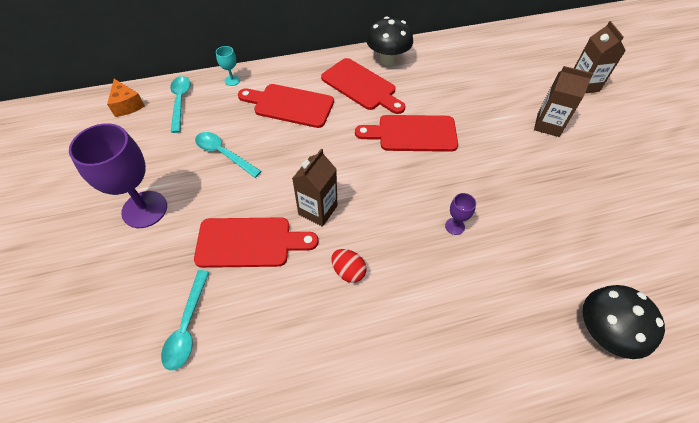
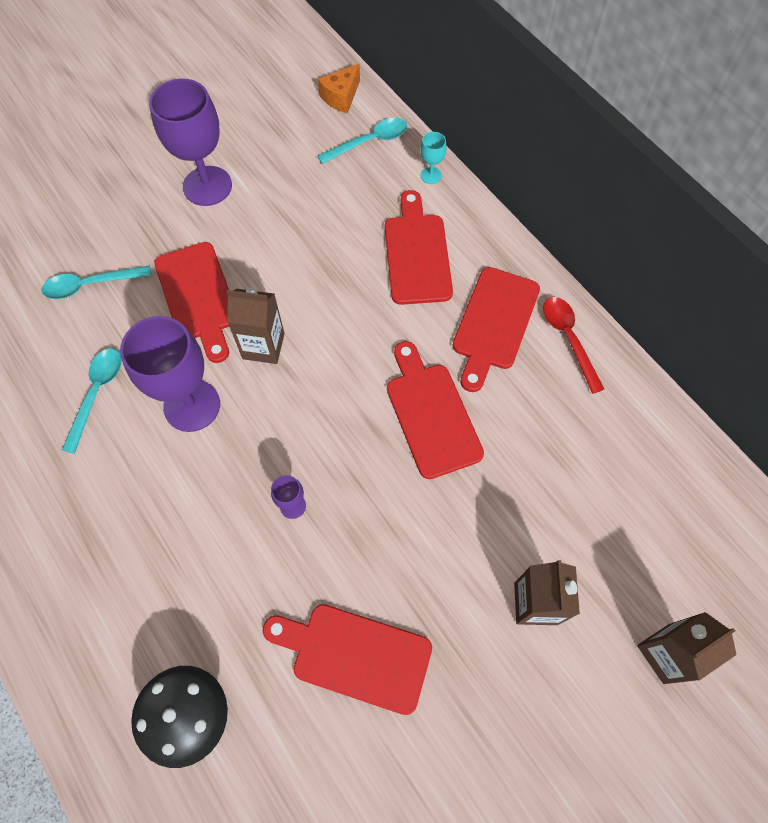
camera: 70 degrees right, 10 degrees up
(224, 154) = (308, 220): turquoise spoon -> turquoise spoon (97, 394)
(348, 271) = (192, 405): red egg -> purple goblet
(387, 60) = (568, 339): black mushroom -> red spoon
(569, 220) = (355, 656): none -> red cutting board

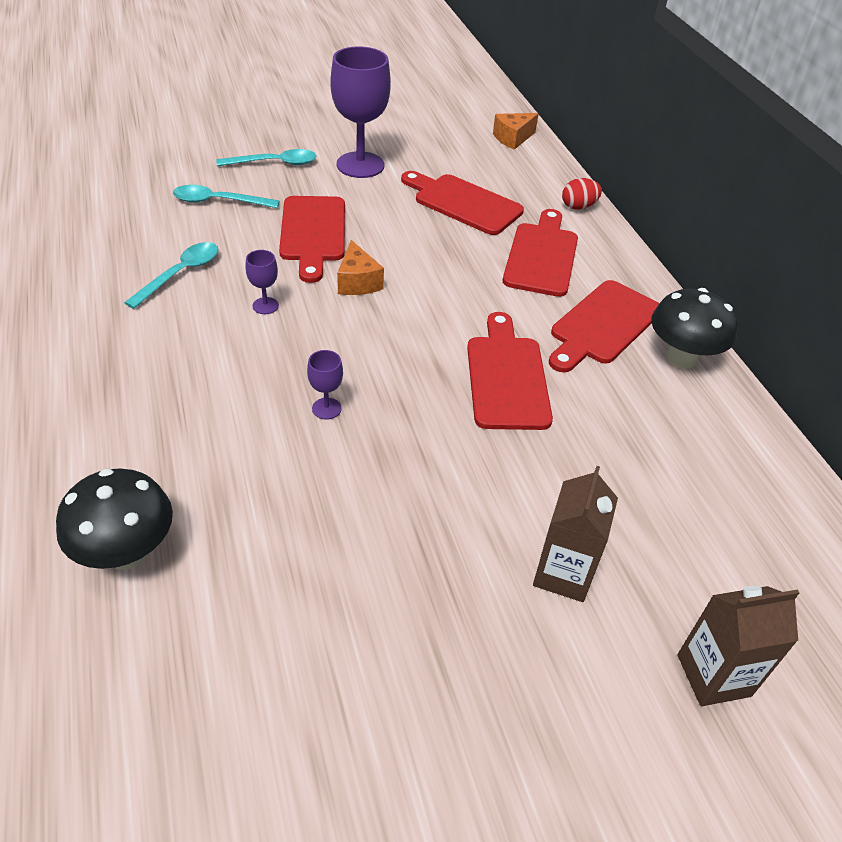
camera: 15 degrees right, 20 degrees down
(192, 405) = (265, 306): purple goblet -> purple goblet, size x0.44
(263, 346) = (357, 282): brown carton -> orange cheese
(355, 656) = (331, 556): red cutting board -> red cutting board (463, 203)
(369, 142) = (527, 172): turquoise spoon -> turquoise spoon (274, 163)
(431, 175) = (578, 206): turquoise goblet -> red egg
(568, 339) = (681, 358): red spoon -> black mushroom

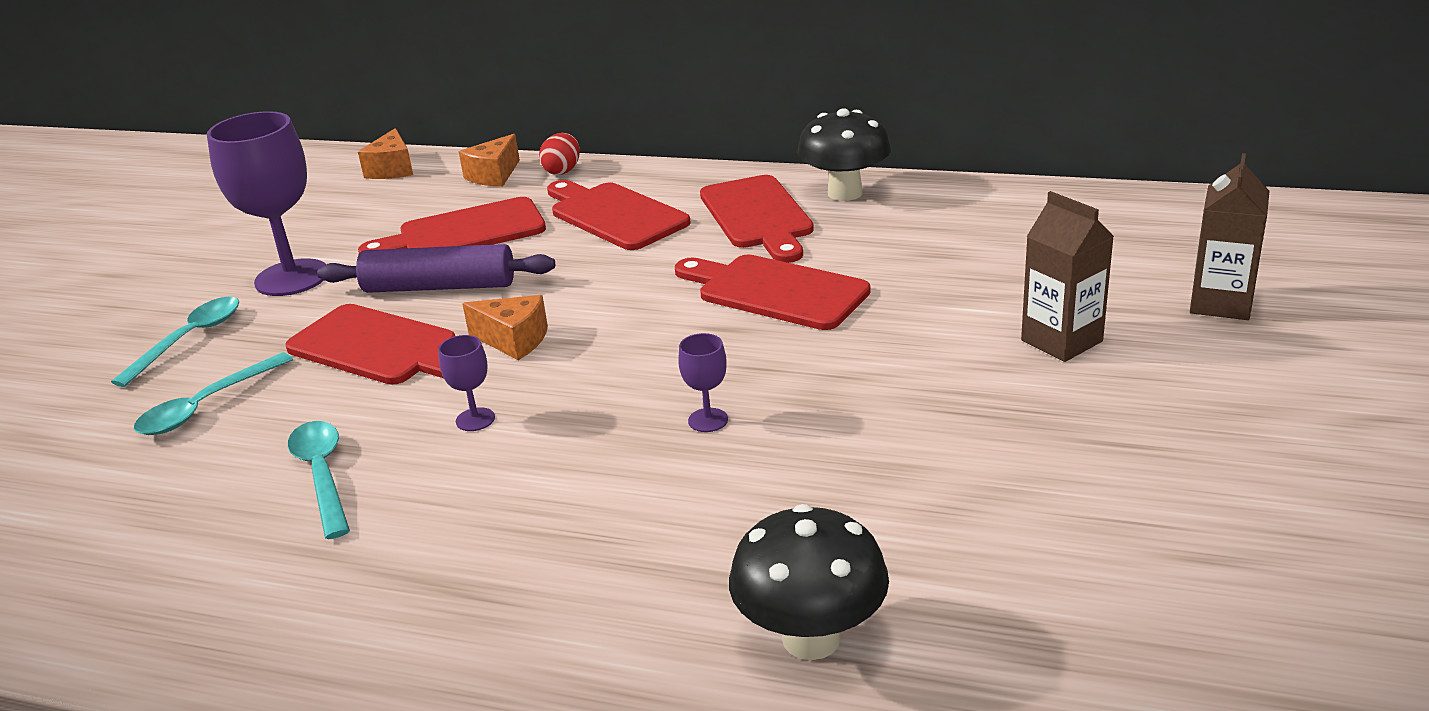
camera: 50 degrees left, 15 degrees down
(394, 224) = (439, 287): none -> purple rolling pin
(544, 181) = (494, 175): none -> orange cheese

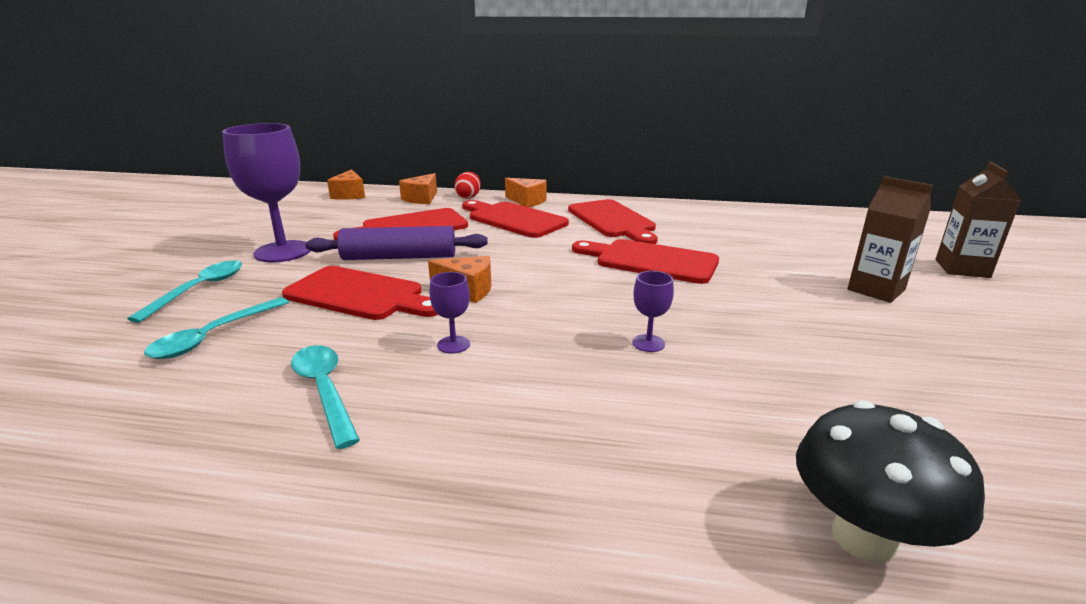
camera: 10 degrees left, 5 degrees down
(646, 178) = (527, 201): none -> orange cheese
(845, 193) = (663, 210): black mushroom -> none

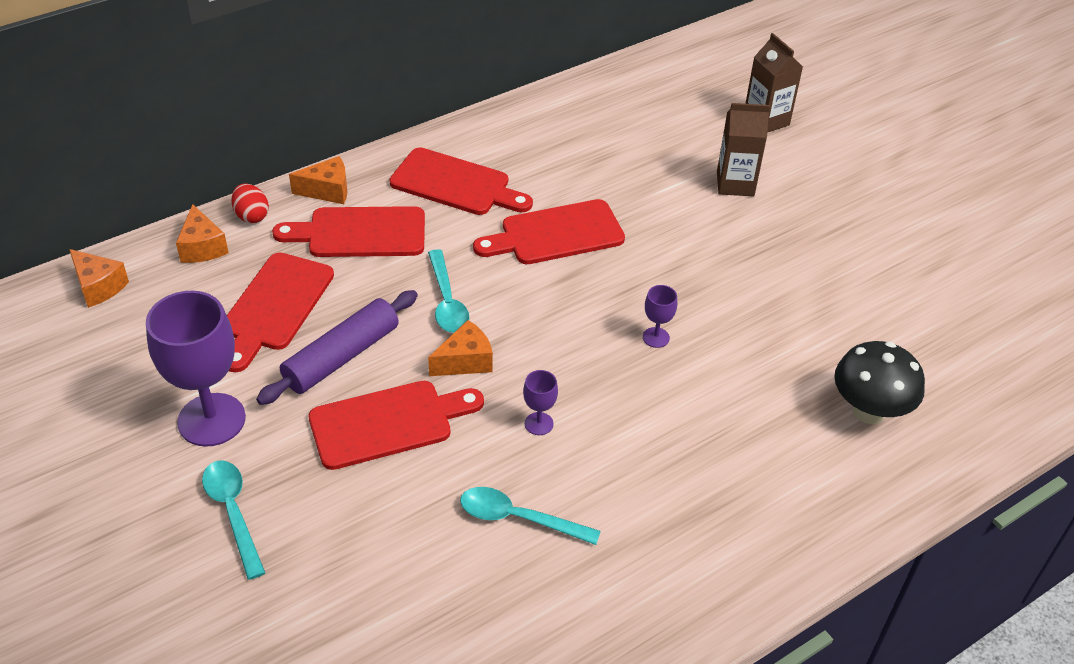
camera: 45 degrees left, 20 degrees up
(213, 336) = (352, 540): turquoise spoon -> turquoise spoon (447, 301)

